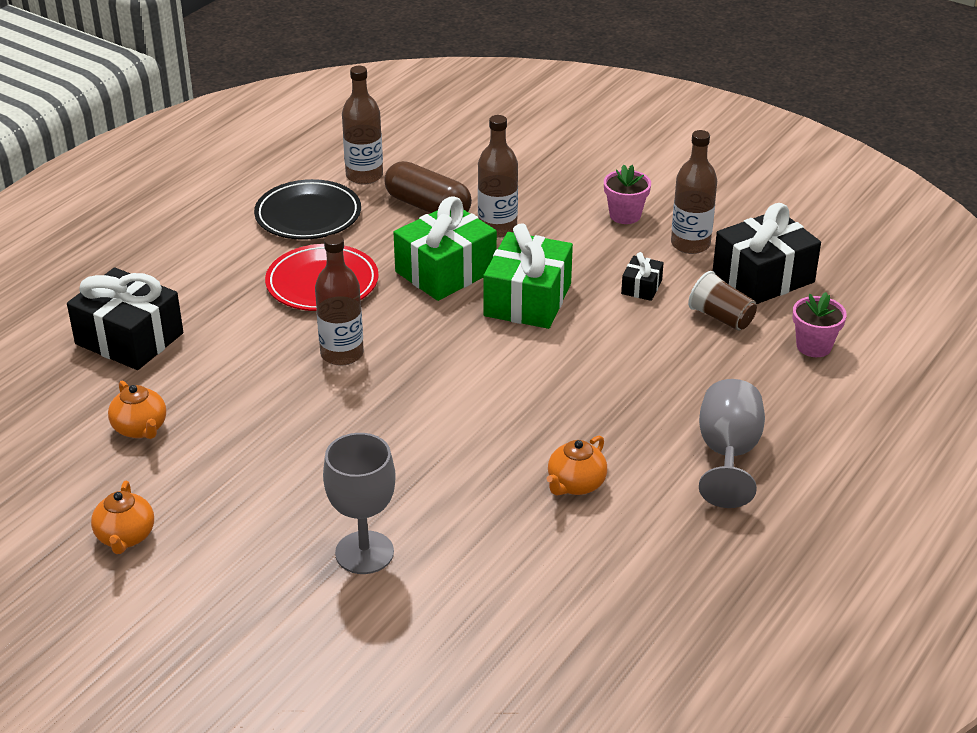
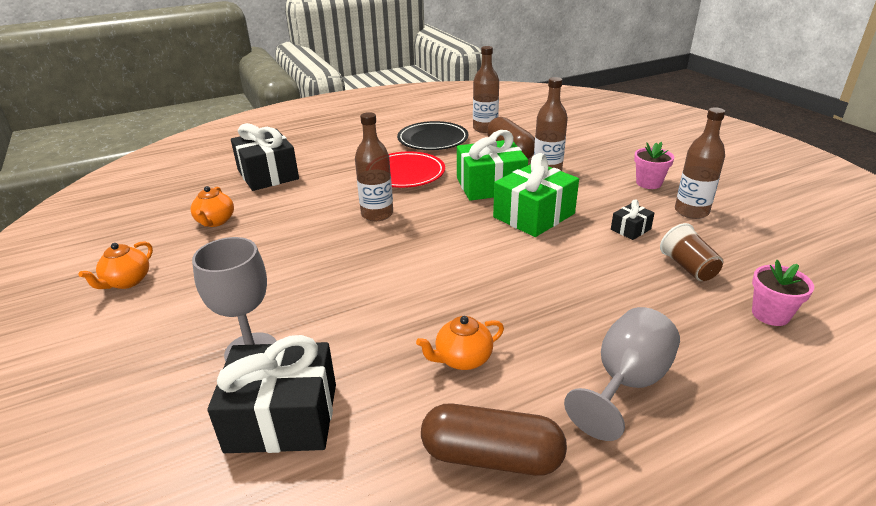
camera: 30 degrees right, 5 degrees down
(660, 553) = (491, 456): none -> brown capsule
(763, 277) = (745, 248): black gift -> black gift (282, 417)

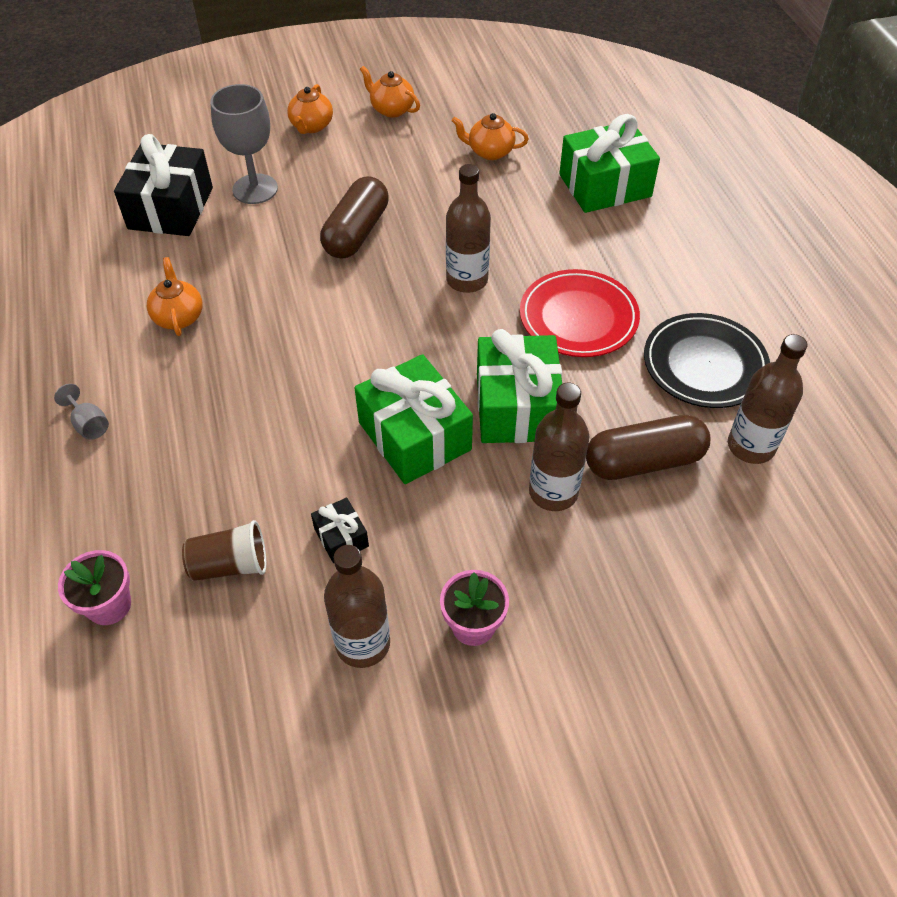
camera: 100 degrees right, 20 degrees up
(138, 332) = (311, 126): none -> orange teapot
(268, 174) = (605, 185): black gift -> green gift
(491, 456) = (69, 316): brown capsule -> brown capsule (356, 232)
(626, 383) = (89, 424): grey goblet -> grey goblet, size x0.48

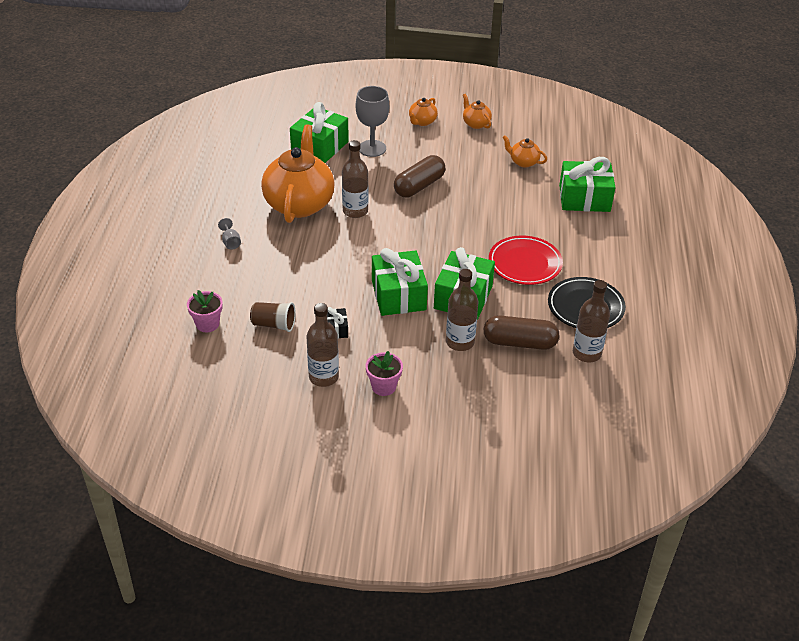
camera: 20 degrees right, 10 degrees down
(171, 208) = (320, 147): black gift -> green gift
(178, 317) = (299, 203): orange teapot -> orange teapot, size x2.27
(467, 280) = (470, 227): brown bottle -> brown bottle (355, 211)

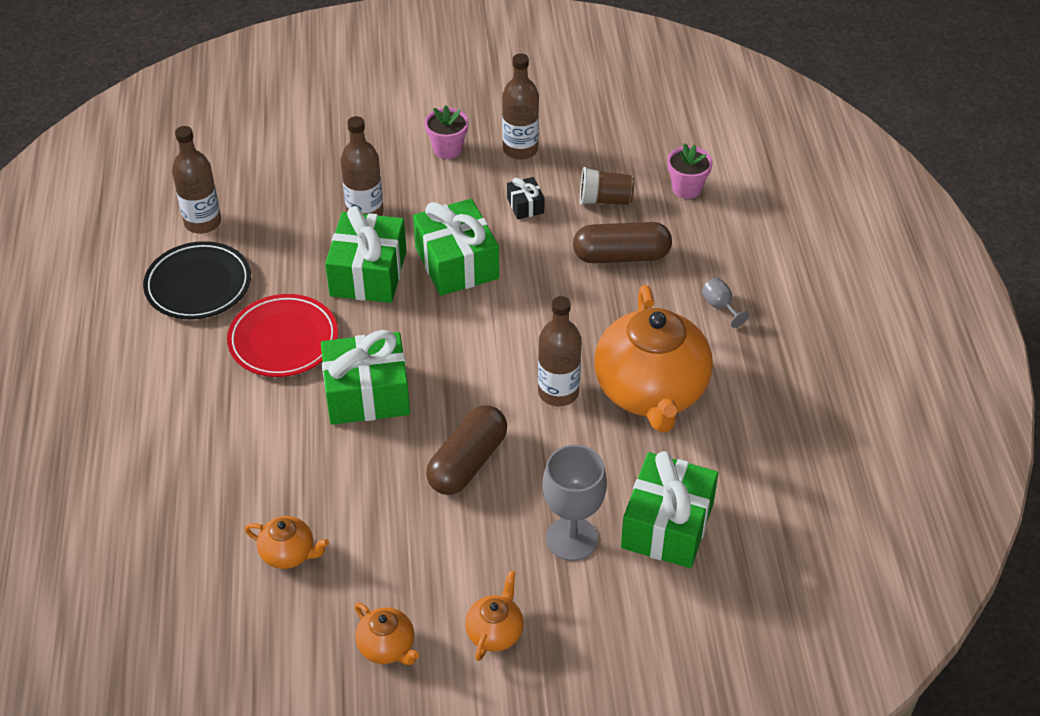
camera: 170 degrees right, 5 degrees up
(519, 343) = (288, 223): brown capsule -> brown capsule (621, 256)
(584, 198) = (182, 484): green gift -> green gift (367, 394)

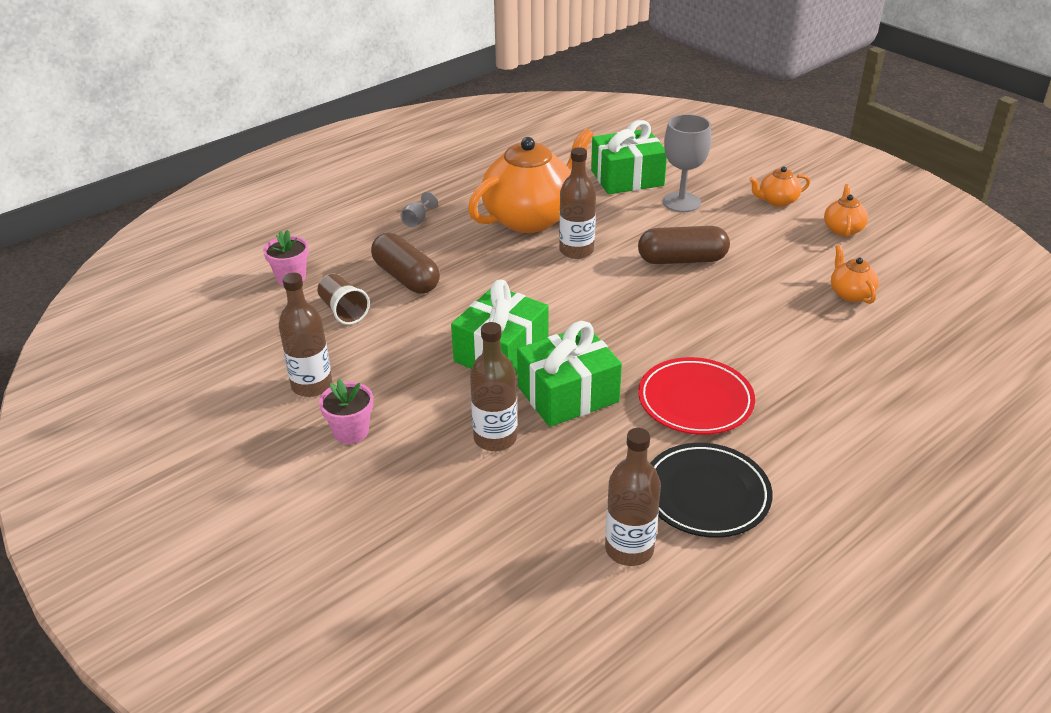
camera: 125 degrees left, 10 degrees down
(367, 394) = (687, 329): green gift -> none
(525, 205) = (391, 348): black gift -> none

